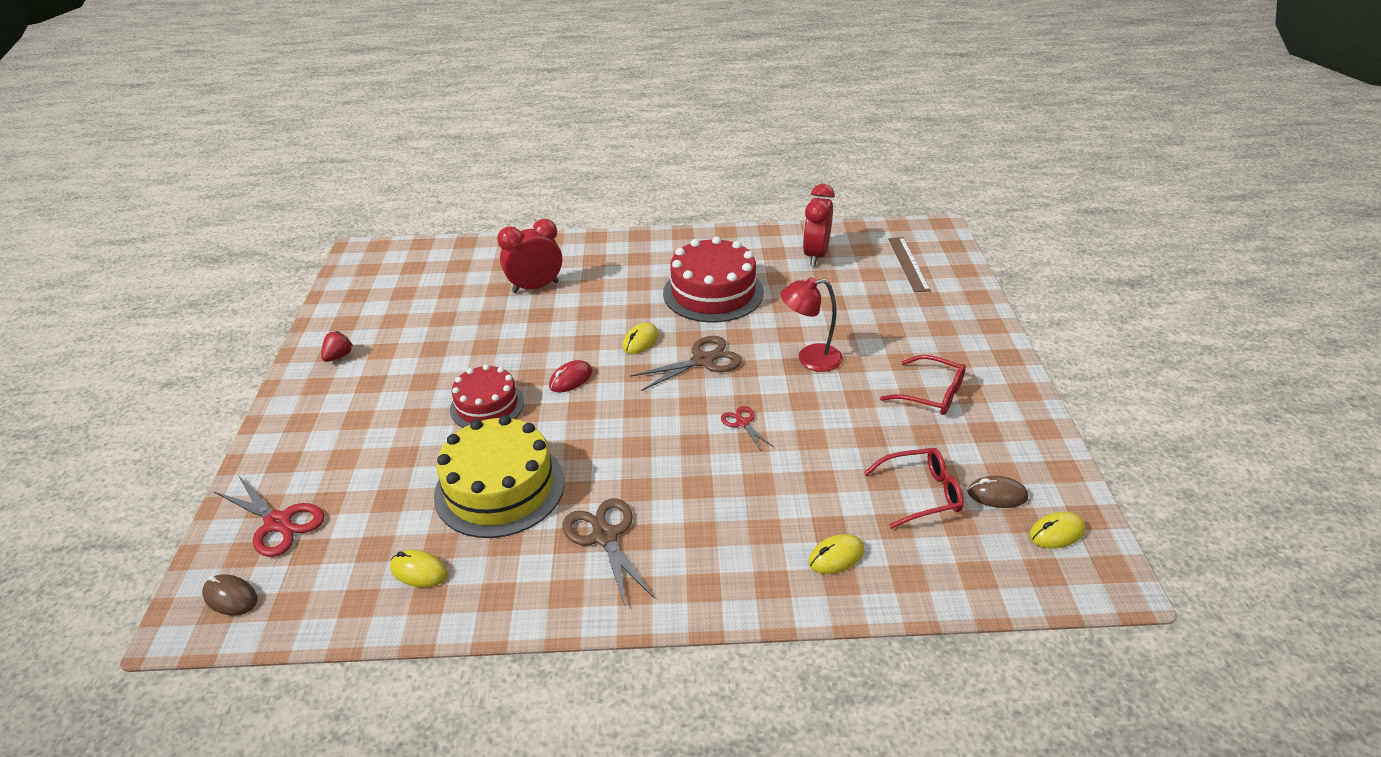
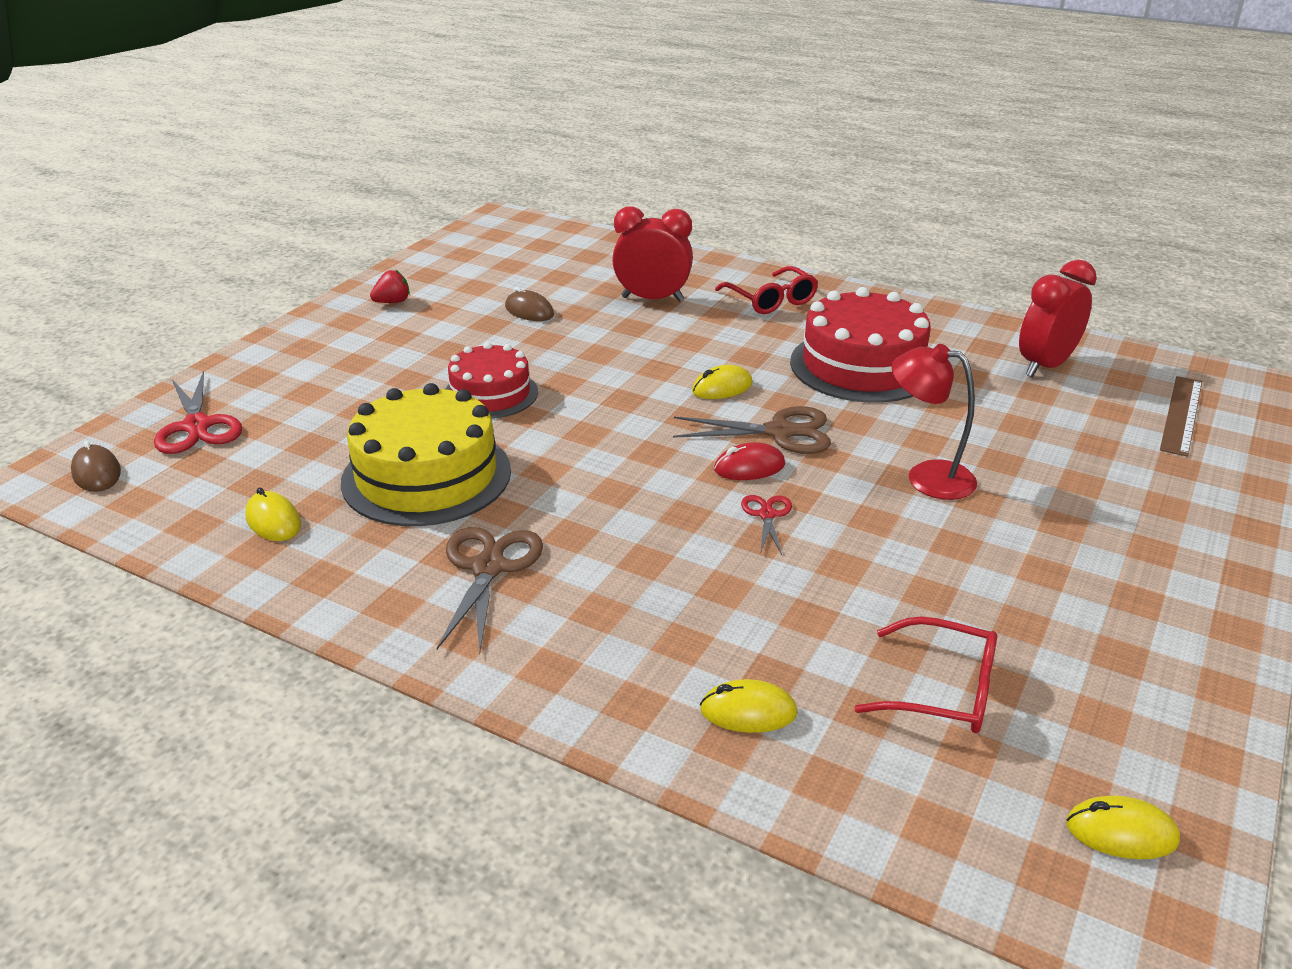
camera: 30 degrees right, 5 degrees down
(571, 379) = (604, 399): red mouse -> red mouse (749, 467)
(931, 394) = (1072, 578): red glasses -> red glasses (771, 300)
(997, 495) = (1063, 741): brown mouse -> brown mouse (529, 311)

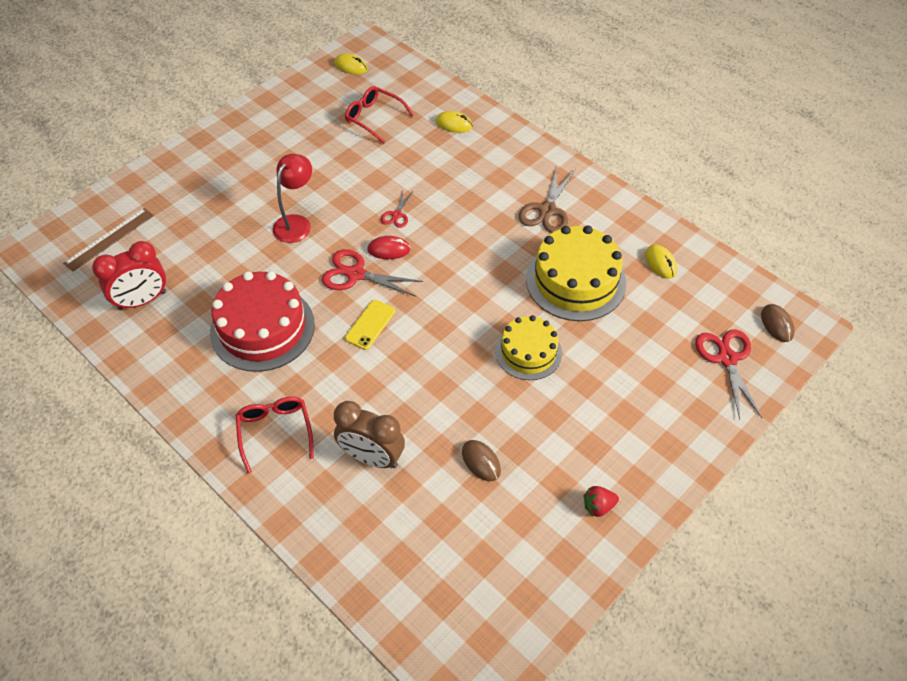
camera: 165 degrees left, 20 degrees up
(490, 394) = (528, 352): red cake -> yellow cake
(652, 299) = (372, 457): red clock -> brown clock
(722, 388) = (370, 325): yellow mouse -> yellow phone
(780, 432) = (356, 274): brown scissors -> red scissors
(927, 477) = (296, 223): red lamp -> red lamp turned 105 degrees counterclockwise

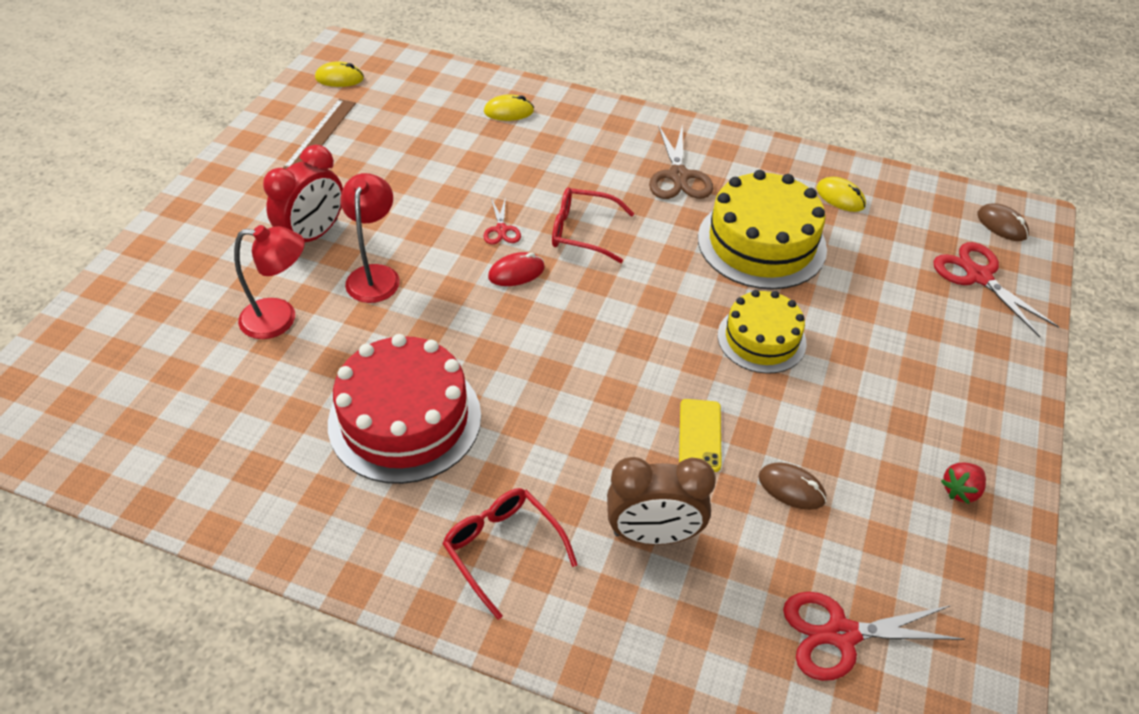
camera: 25 degrees left, 5 degrees down
(109, 239) = (110, 372): brown ruler -> brown ruler (321, 135)
(142, 301) = (206, 439): red clock -> red clock (313, 235)
(223, 235) = (280, 319): none -> red lamp
(356, 274) = (492, 314): red scissors -> red scissors (841, 634)
(370, 325) = (548, 369): yellow phone -> yellow phone (700, 435)
(374, 118) = (404, 128): red glasses -> red glasses (582, 232)

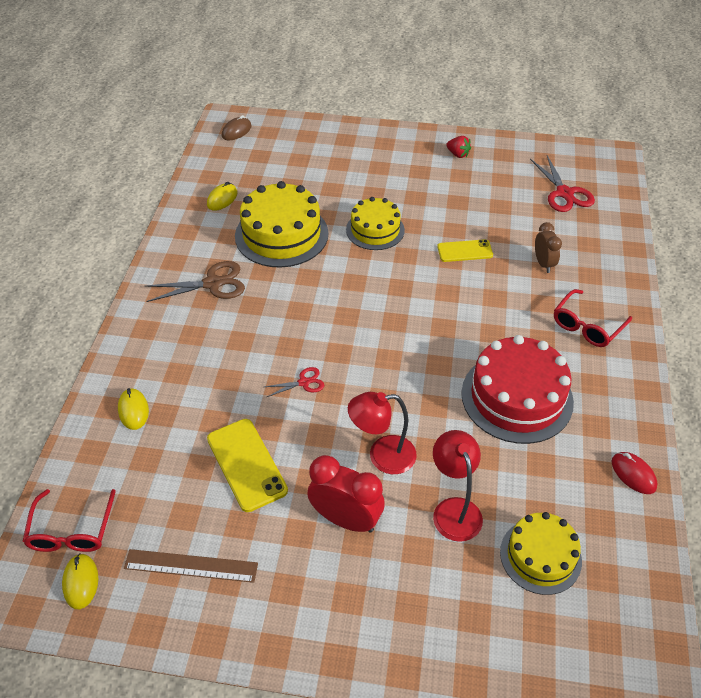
camera: 100 degrees left, 0 degrees up
(186, 377) = (540, 556): none -> yellow cake
(411, 177) = (246, 464): none -> yellow phone
(516, 272) = (351, 363): red mouse -> red mouse (633, 474)
(582, 232) = (293, 331): red glasses -> red glasses (71, 530)
(653, 534) = (543, 264): brown clock -> brown clock, size x0.62
(791, 488) = (485, 213): brown mouse -> none
(978, 276) = (288, 142): red scissors -> none

